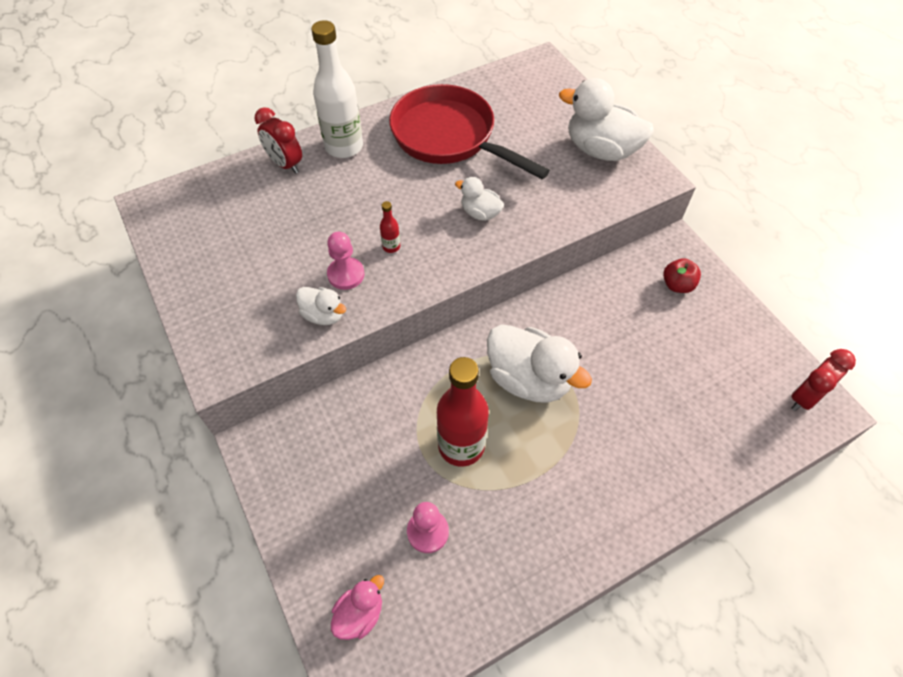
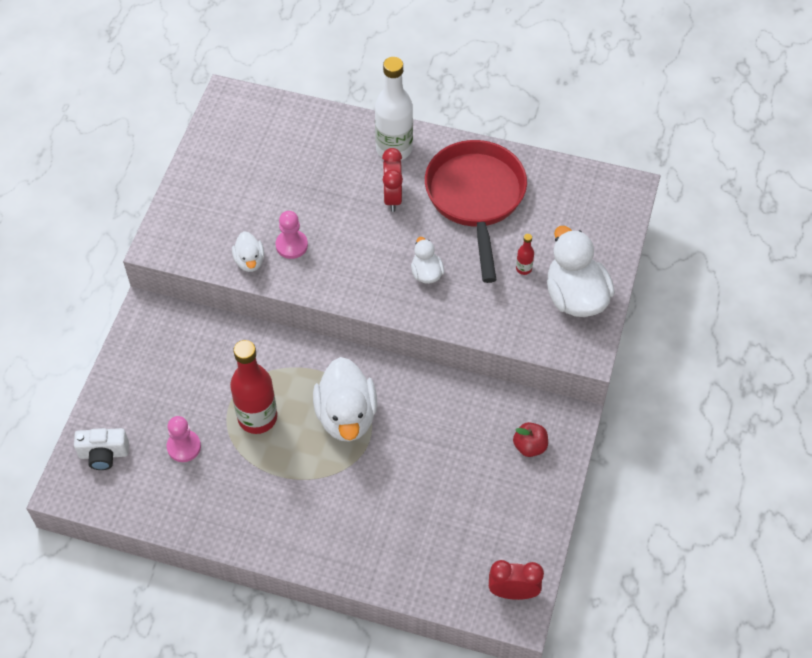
camera: 45 degrees right, 0 degrees up
(285, 164) = (340, 132): red clock -> red clock (392, 197)
(360, 613) = (104, 454): pink duck -> white camera
(391, 247) = (340, 249): red bottle -> red bottle (523, 268)

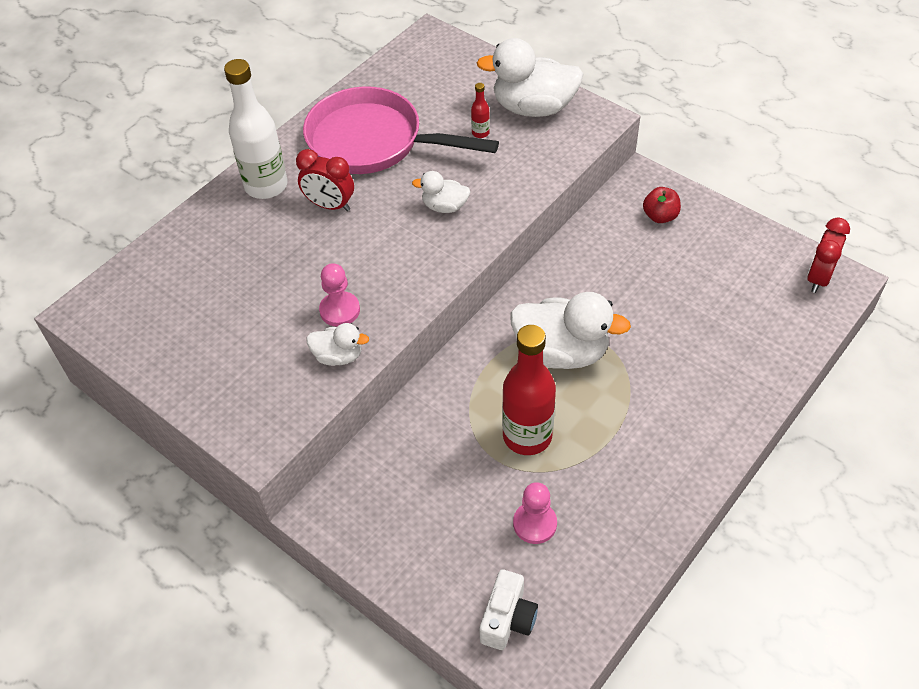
camera: 65 degrees left, 5 degrees down
(476, 198) = (373, 142): red pan -> pink pan

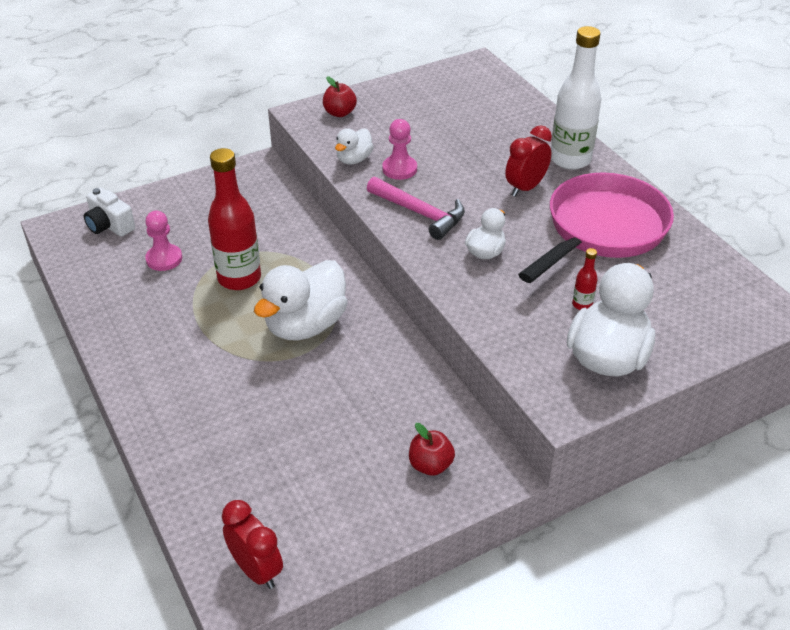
camera: 110 degrees right, 10 degrees down
(244, 407) = (339, 113): none -> red apple
(409, 269) = (419, 213): none -> pink hammer

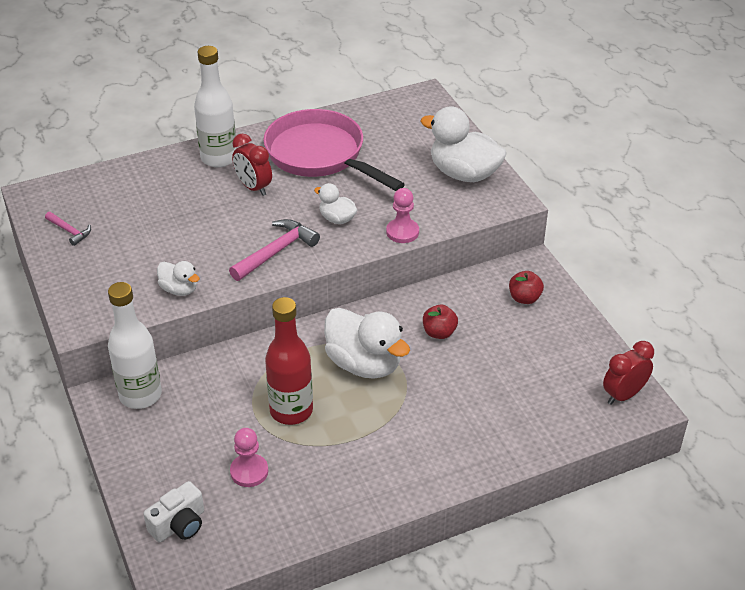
camera: 85 degrees left, 0 degrees up
(261, 185) = (140, 395): none -> white bottle
(339, 113) = (90, 296): red apple -> red apple (439, 332)
(399, 169) = (204, 260): pink pawn -> pink pawn (402, 232)
(428, 89) = (69, 231): none -> pink hammer
(582, 304) = (407, 177): red bottle -> none

